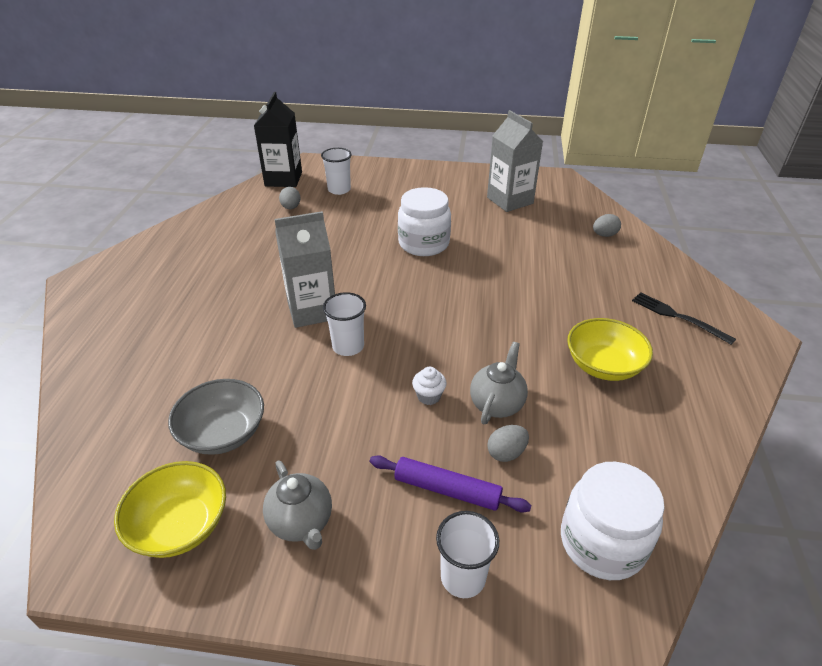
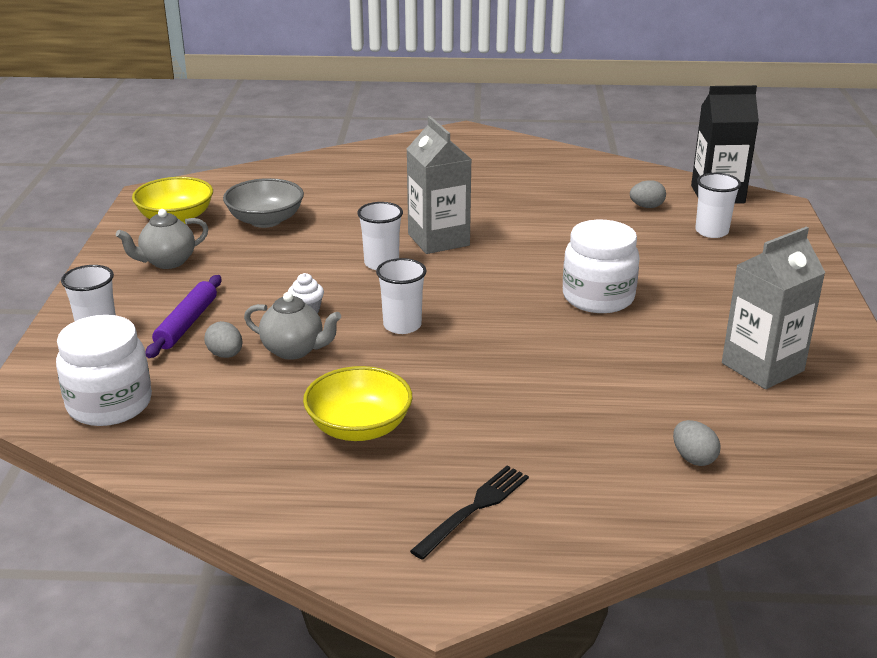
camera: 85 degrees right, 10 degrees down
(457, 338) = (402, 325): none -> white cup

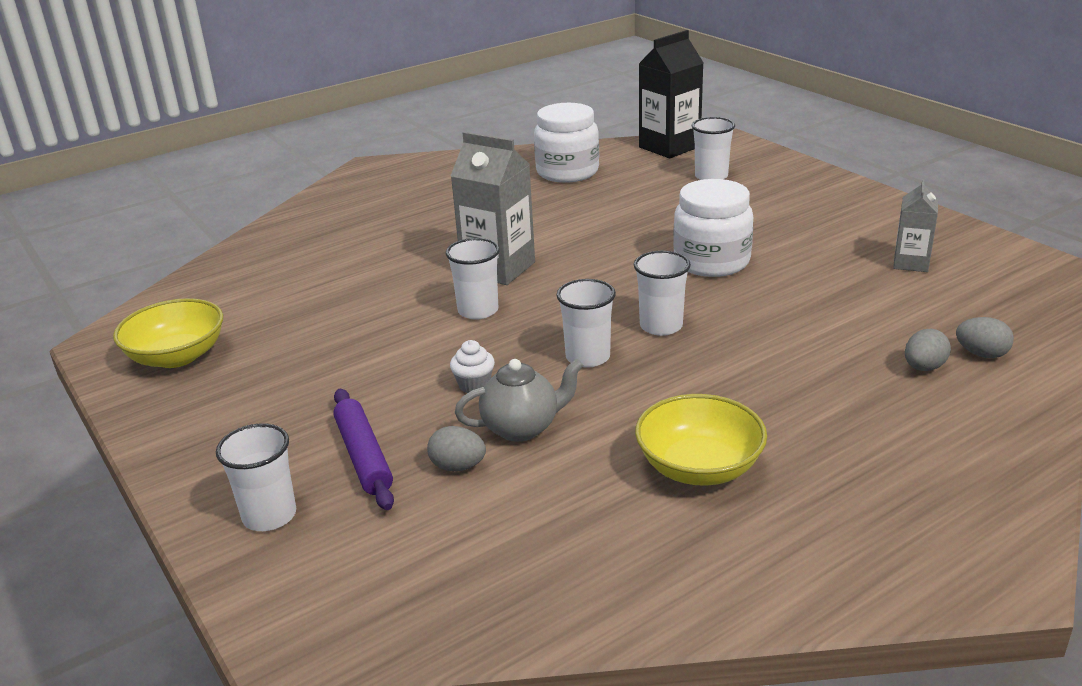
camera: 35 degrees left, 0 degrees up
(109, 404) = (409, 584): white jar -> white jar (567, 172)
(167, 262) = (238, 404): grey teapot -> none
(265, 220) = (289, 318): grey bowl -> none
(474, 509) = (906, 484): black fork -> none
(484, 327) = (661, 326): none -> white cup
(646, 207) = (631, 175): grey egg -> grey egg (923, 367)
(762, 367) = (911, 263): grey carton -> grey carton, size x0.58

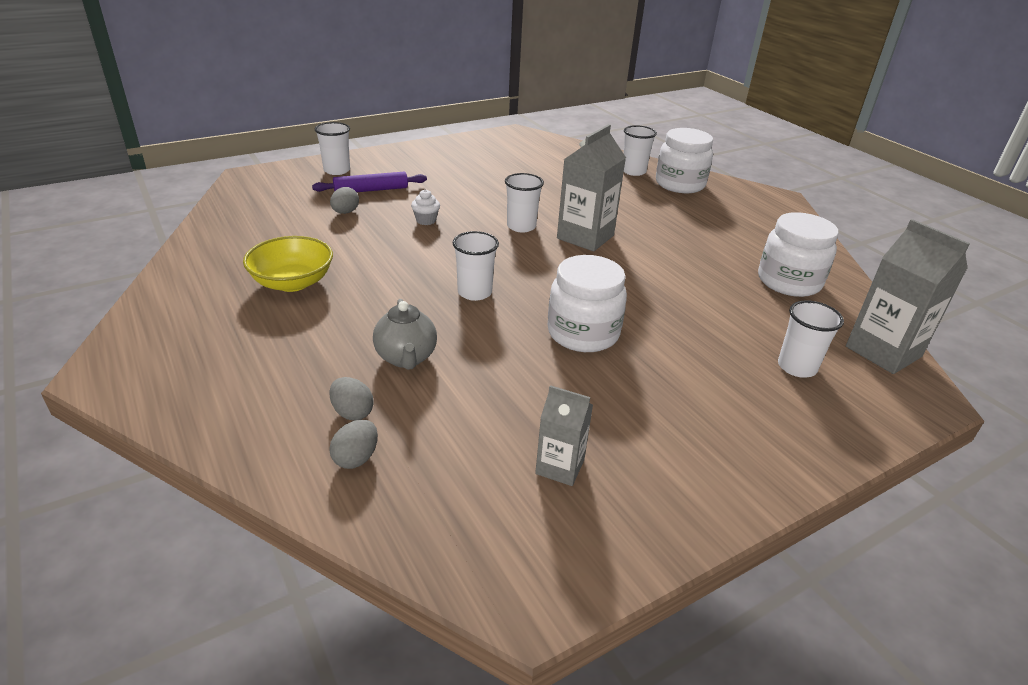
camera: 90 degrees right, 5 degrees up
(177, 356) = (494, 148): yellow bowl -> none
(333, 216) = (680, 184): none -> white jar
(522, 428) = (371, 231): grey teapot -> grey teapot (406, 358)
(588, 357) = (442, 259): white cup -> white cup (633, 171)
(669, 147) = (883, 351): black carton -> grey carton

